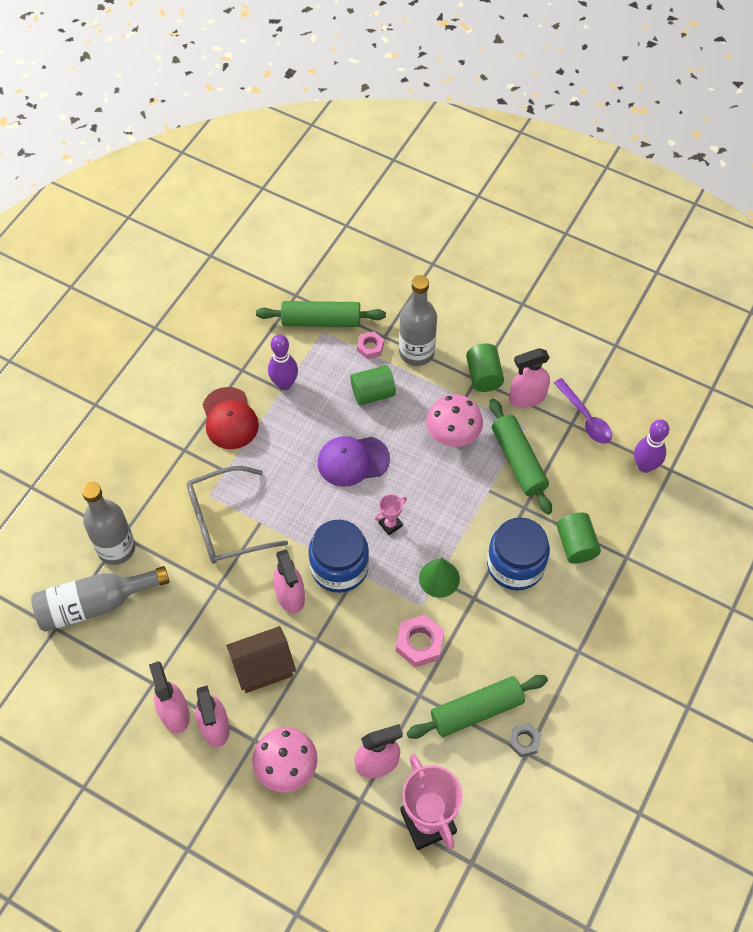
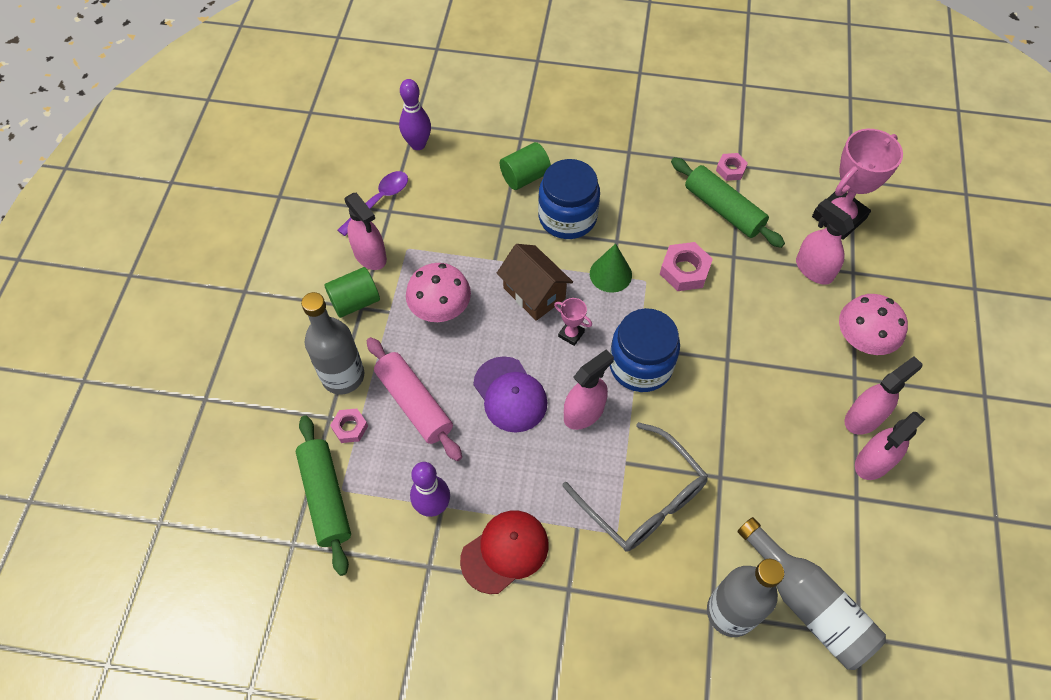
camera: 110 degrees left, 0 degrees up
(263, 667) = (781, 397): brown house -> brown house (534, 293)
(290, 595) = (693, 400): pink spray bottle -> pink spray bottle (584, 412)
(373, 393) = (414, 403): green cylinder -> pink rolling pin
(518, 461) = (451, 243): green rolling pin -> none
(524, 741) = (730, 169): grey nut -> pink nut

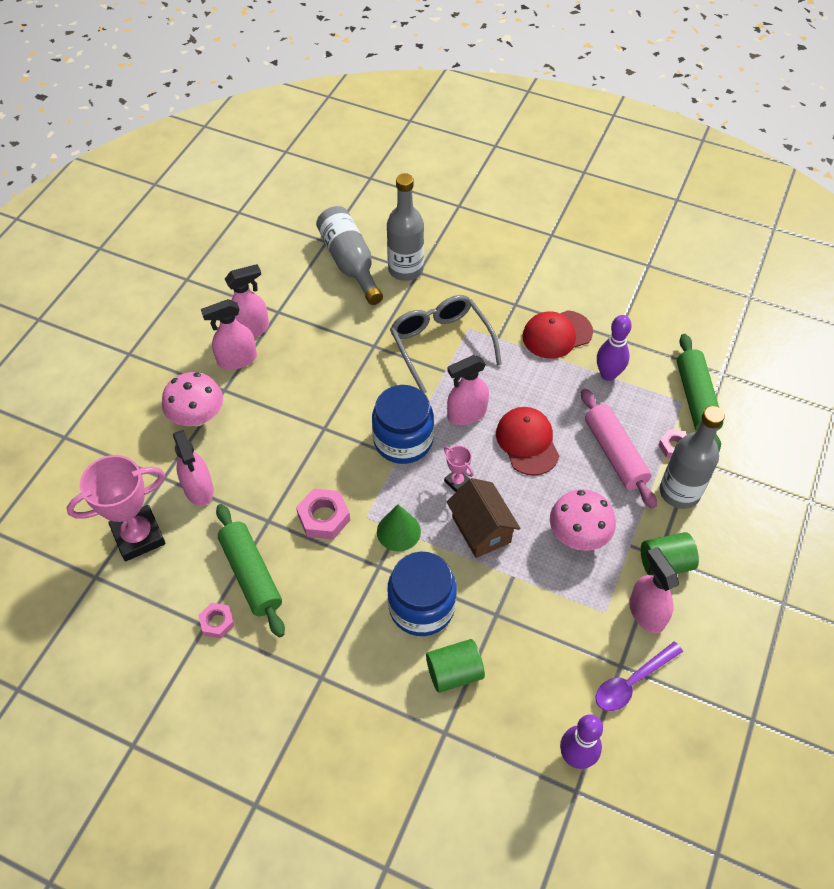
camera: 165 degrees left, 5 degrees down
(510, 394) = (527, 442): purple cap -> red cap

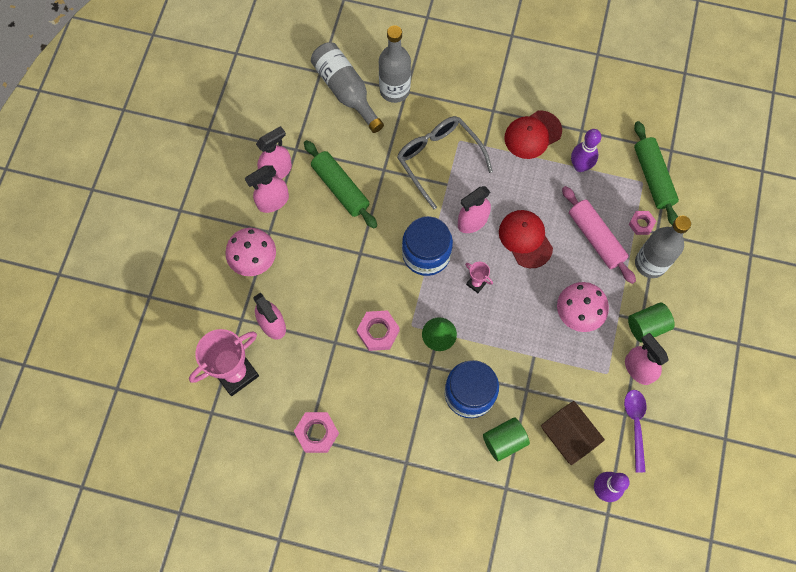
camera: 10 degrees left, 15 degrees up
(217, 622) = (317, 433): pink nut -> pink nut, size x1.59
(251, 574) = (333, 390): green rolling pin -> green rolling pin (340, 188)
(481, 529) = (503, 321): brown house -> brown house (568, 436)
(632, 682) = (635, 425): purple spoon -> purple spoon turned 135 degrees clockwise

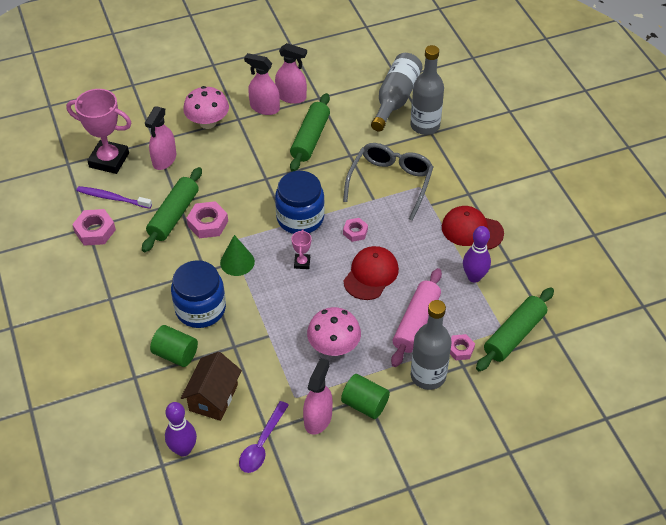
camera: 55 degrees right, 20 degrees down
(287, 396) = (112, 198): none -> purple toothbrush
(348, 355) = (173, 215): none -> green rolling pin
(472, 221) = (355, 232): pink spray bottle -> pink nut
(635, 425) = (262, 444): purple spoon -> purple spoon turned 150 degrees clockwise

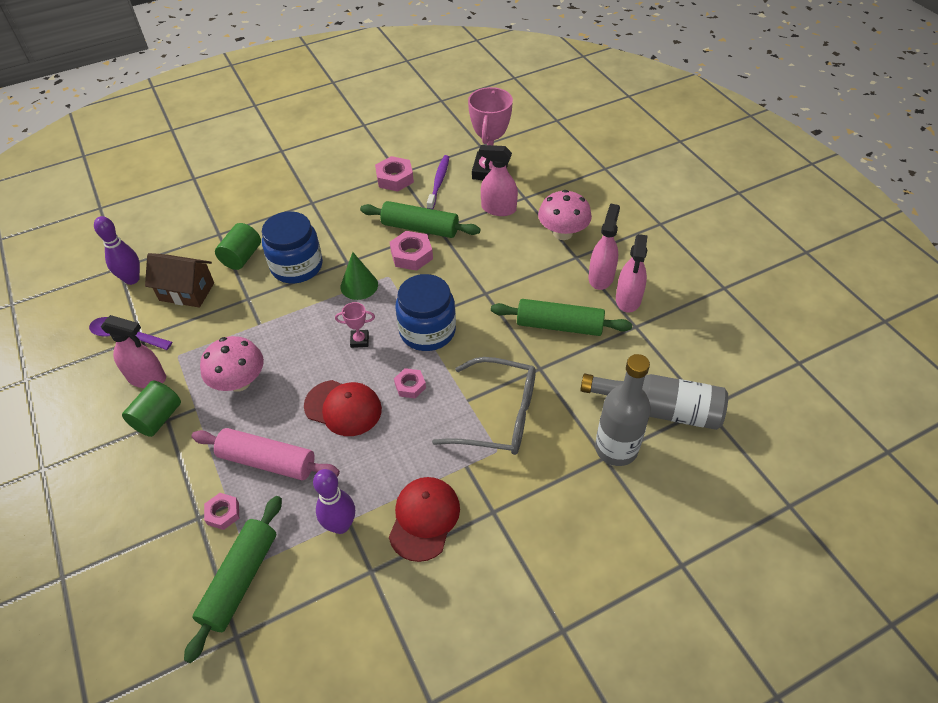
camera: 85 degrees right, 0 degrees up
(428, 376) = (188, 479): grey bottle -> none
(514, 335) = (240, 580): green rolling pin -> green rolling pin turned 75 degrees clockwise

